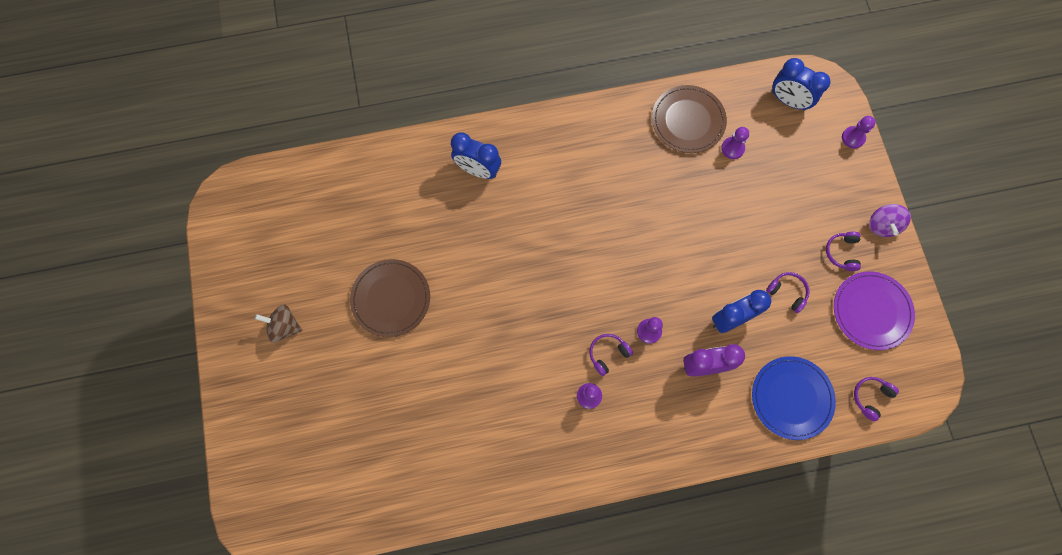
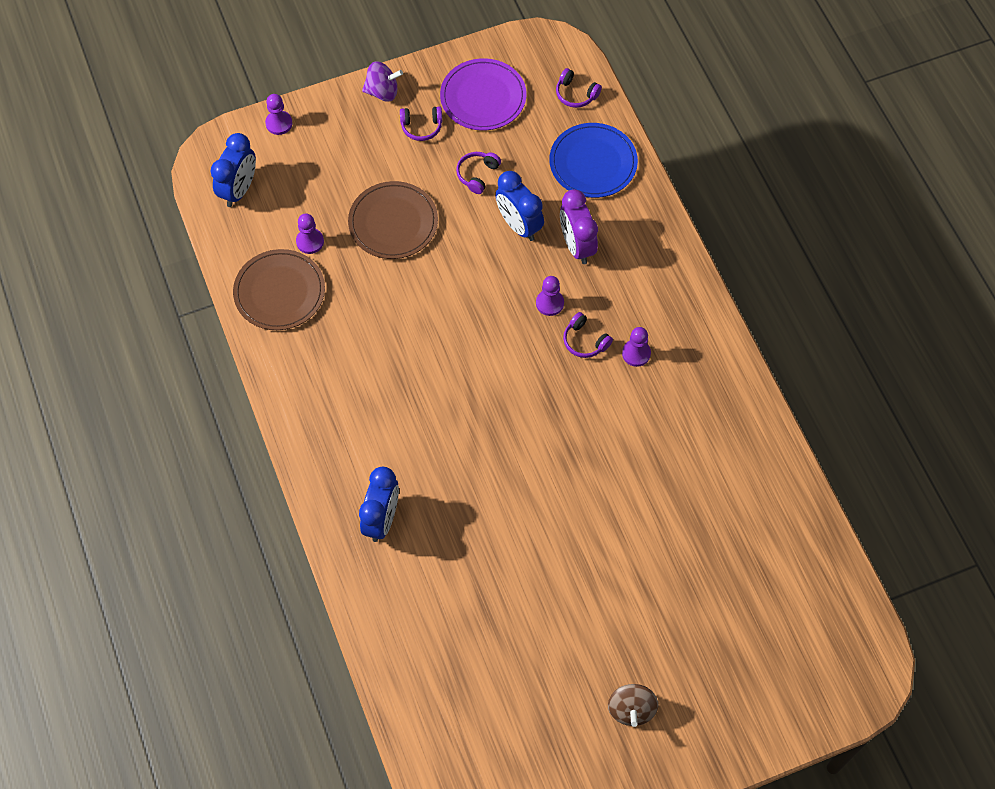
camera: 100 degrees left, 10 degrees down
(391, 298) = (569, 589): brown plate -> brown plate (393, 222)

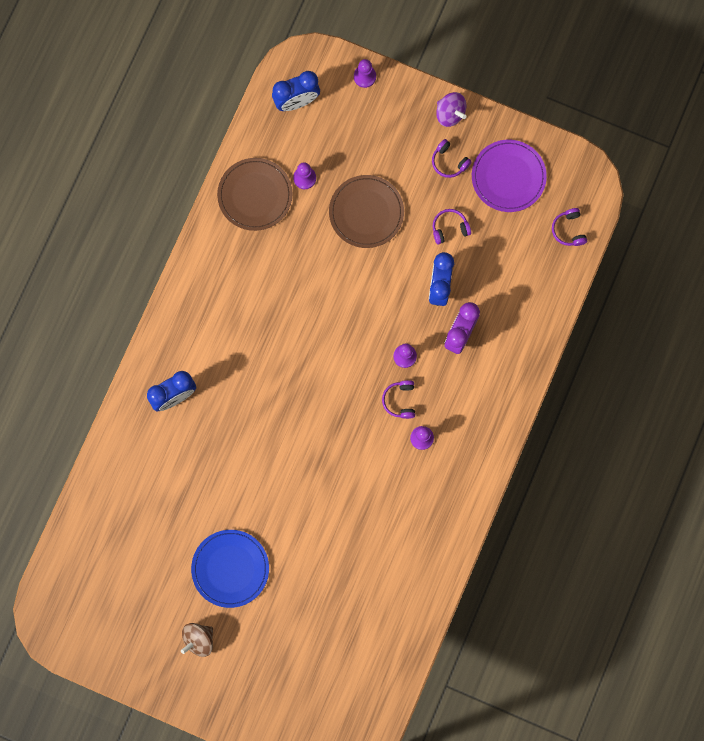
camera: 45 degrees right, 15 degrees up
(593, 163) = (529, 288): blue plate -> blue plate (230, 568)

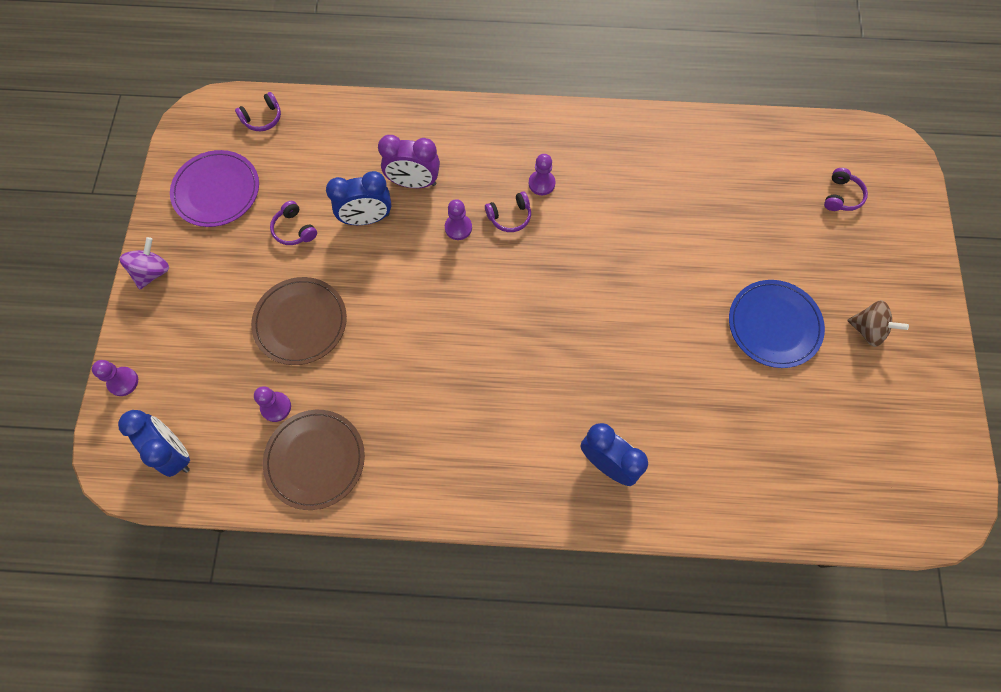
camera: 110 degrees left, 10 degrees down
(449, 162) = (213, 254): purple headphones -> purple headphones (841, 196)

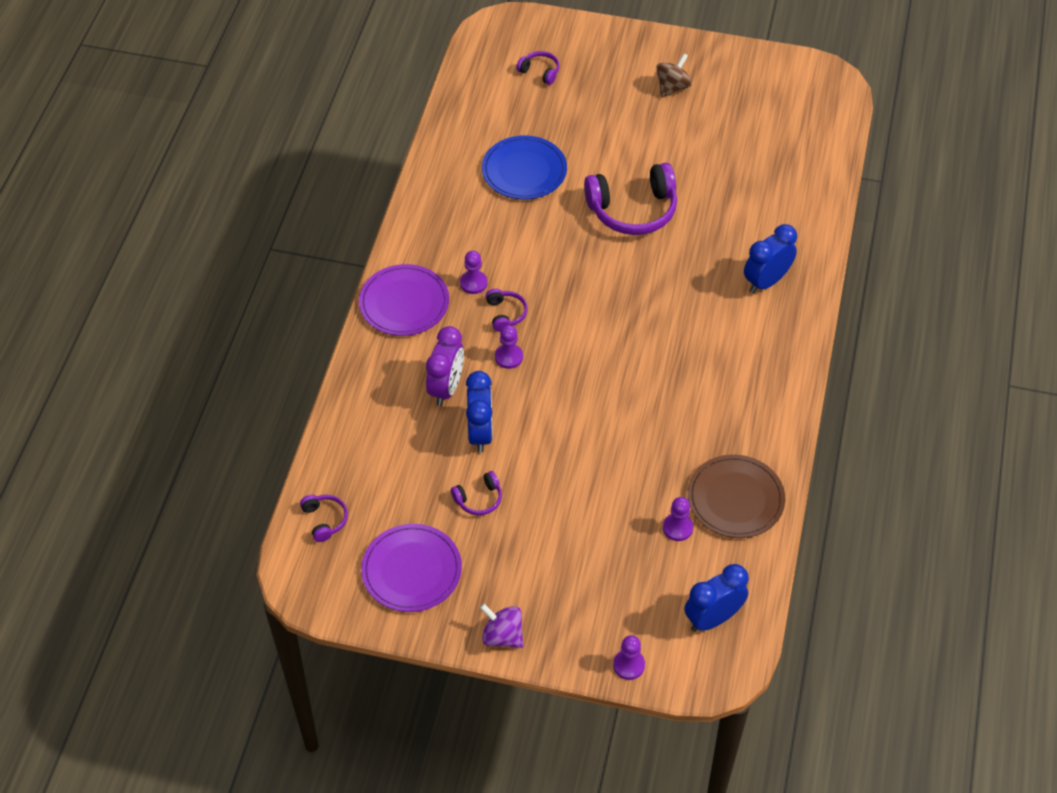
camera: 80 degrees left, 15 degrees down
(300, 322) = (589, 501): brown plate -> none
(505, 132) = (404, 303): none -> purple plate
(674, 313) = (633, 210): none -> purple headphones
(774, 325) = (657, 145): blue plate -> blue plate (524, 170)

